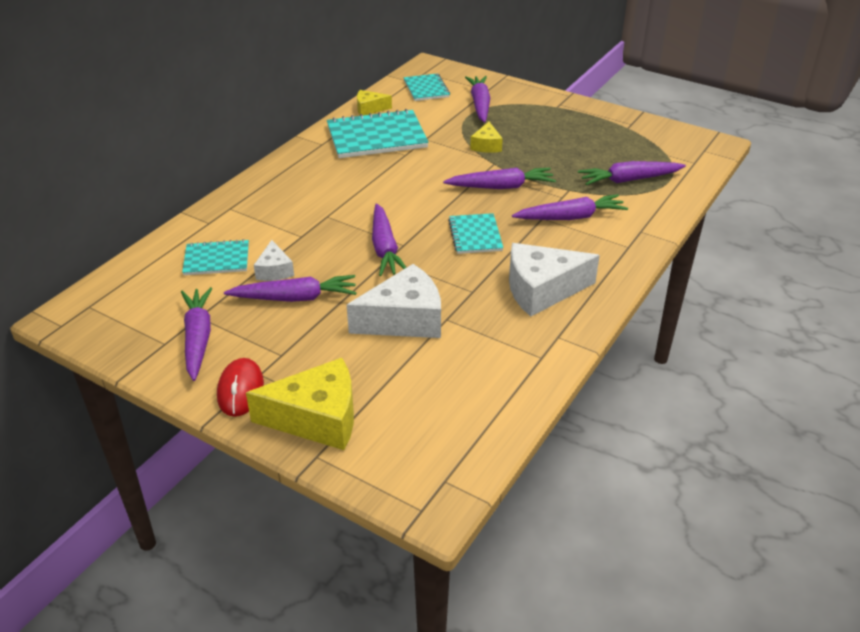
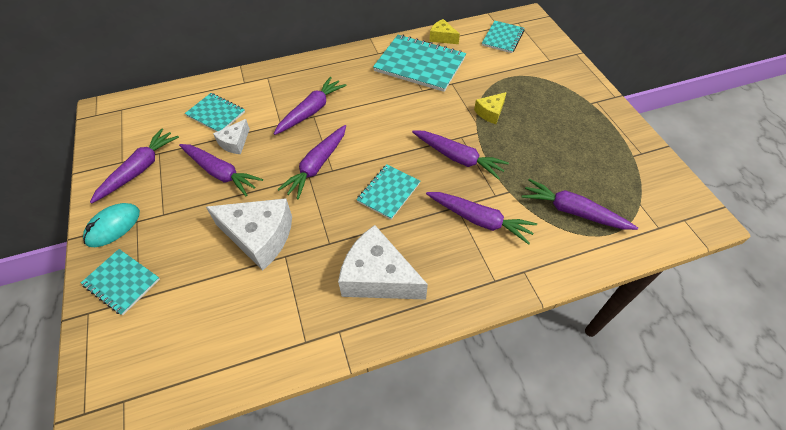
camera: 40 degrees right, 15 degrees up
(240, 390) = (113, 226): red mouse -> turquoise mouse
(317, 418) = (122, 282): yellow cheese -> turquoise notebook
(480, 104) = (528, 71): purple carrot -> purple carrot (311, 111)

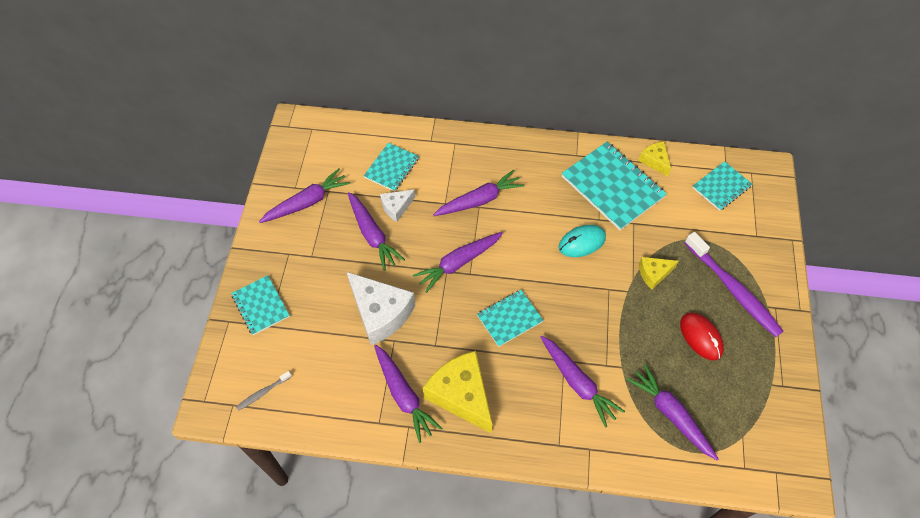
camera: 25 degrees right, 5 degrees up
(113, 226) = (269, 251): turquoise mouse -> turquoise mouse (582, 242)
(157, 370) = (263, 393): none -> grey toothbrush
(216, 114) = (391, 168): turquoise notebook -> turquoise notebook turned 60 degrees clockwise
(378, 277) = (461, 395): white cheese -> yellow cheese
(458, 158) = (593, 311): purple carrot -> purple carrot (404, 395)
(556, 143) = (701, 337): none -> red mouse
(558, 101) = (733, 289): none -> purple toothbrush

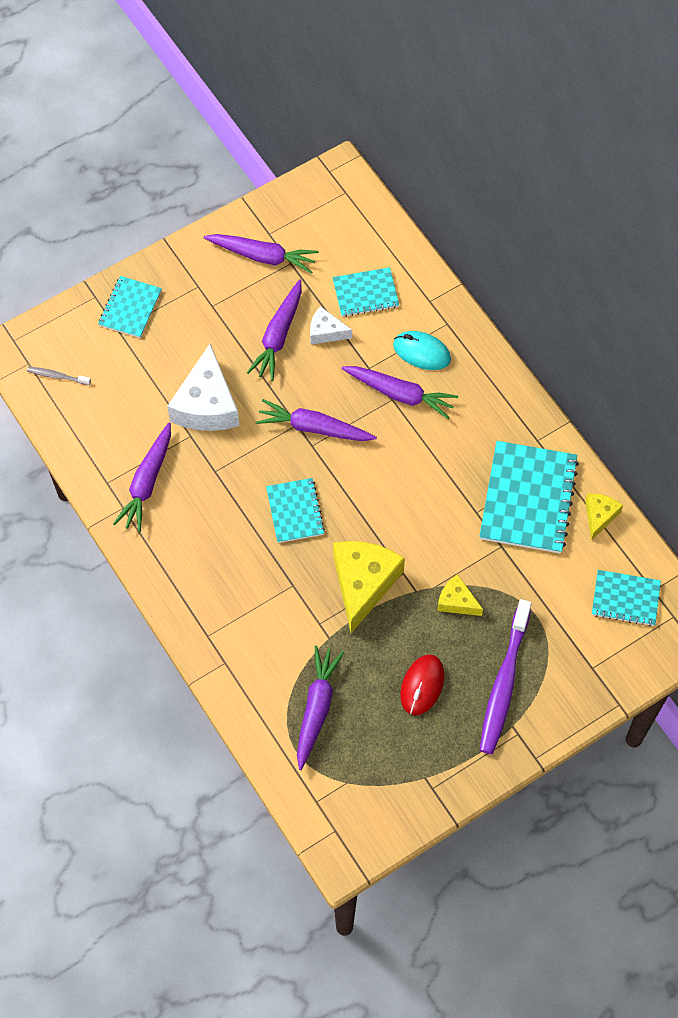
camera: 50 degrees right, 5 degrees up
(461, 395) = (186, 526): yellow cheese -> yellow cheese (363, 584)
(509, 318) = (295, 511): turquoise notebook -> turquoise notebook turned 60 degrees clockwise
(577, 383) = (280, 611): purple carrot -> none
(582, 242) = (434, 515): turquoise mouse -> turquoise mouse (421, 352)

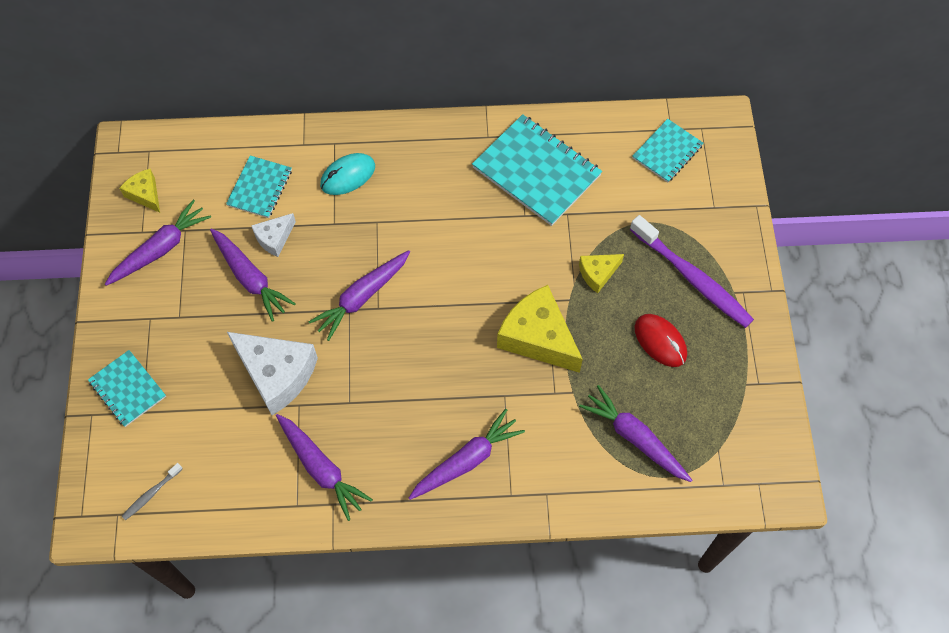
camera: 60 degrees left, 0 degrees up
(295, 511) = (433, 356): turquoise notebook -> none
(400, 394) = (376, 213): purple carrot -> purple carrot (467, 460)
(599, 516) = (584, 130): yellow cheese -> yellow cheese (145, 194)

